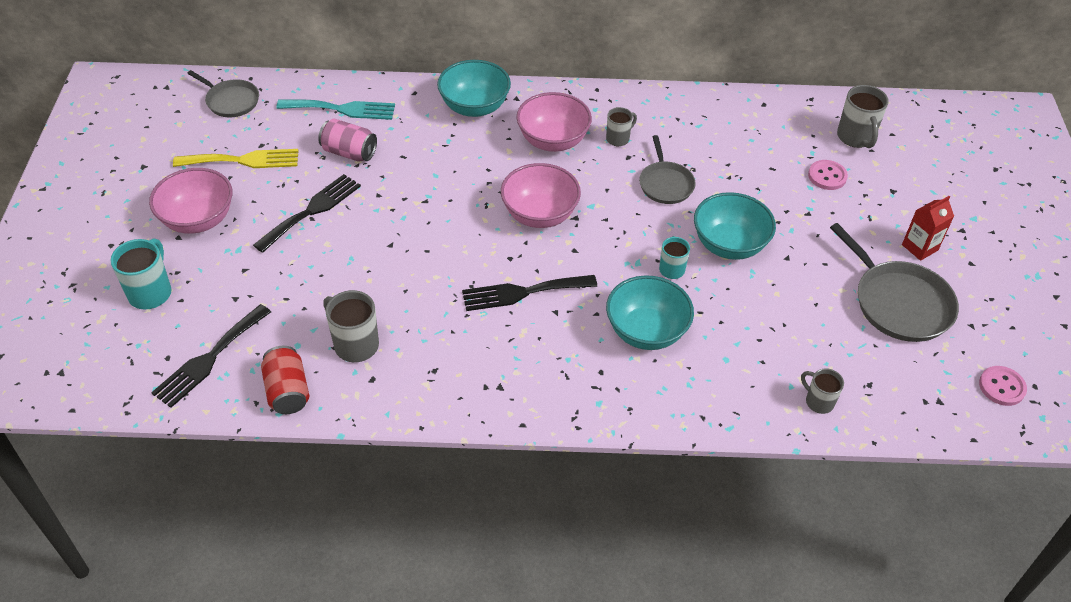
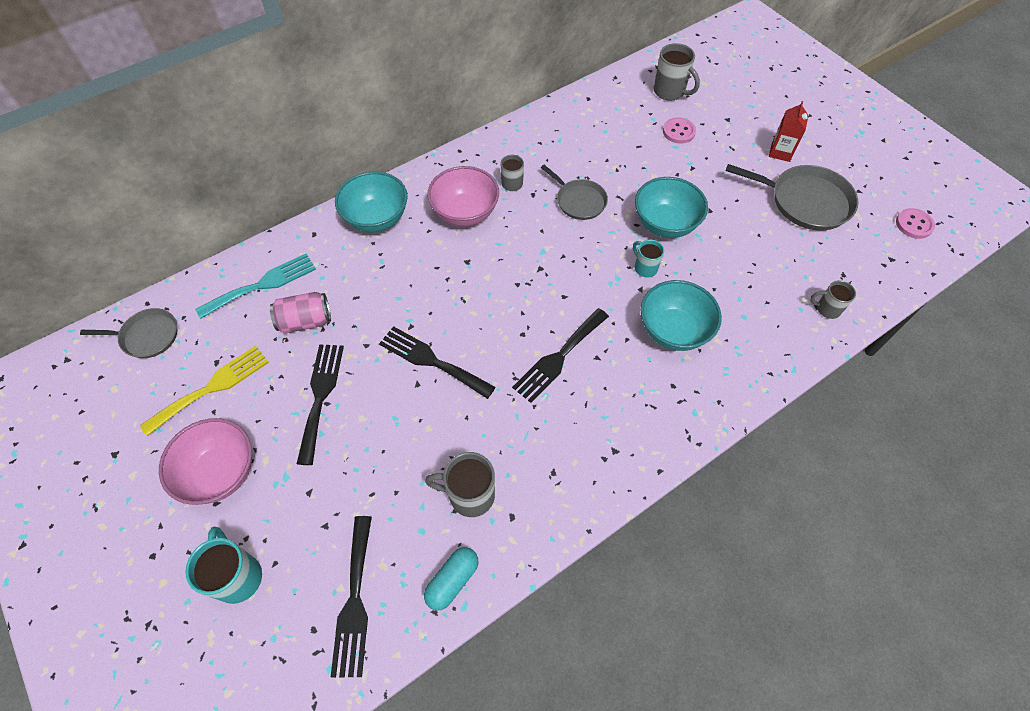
camera: 35 degrees left, 10 degrees up
(287, 391) = (452, 581): red can -> turquoise capsule
(417, 235) = (432, 361): none -> black fork
(539, 214) = (511, 282): pink bowl -> none

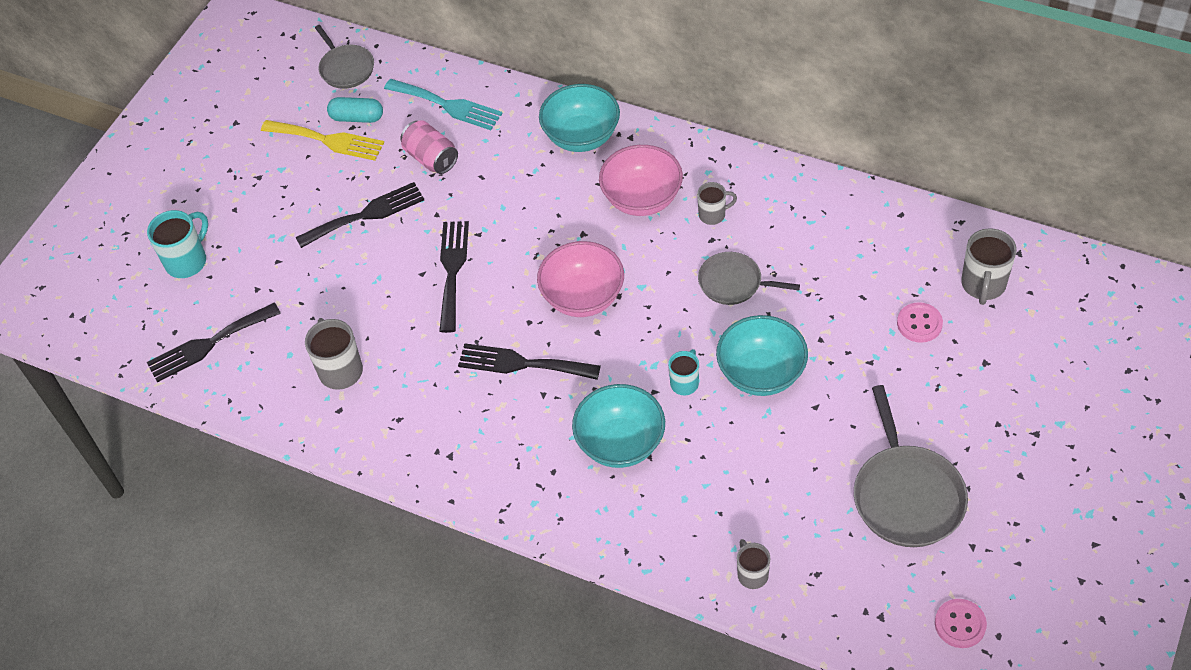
camera: 65 degrees right, 5 degrees down
(220, 472) = (260, 195): pink bowl -> pink bowl (583, 297)
(452, 581) = (260, 398): turquoise capsule -> turquoise capsule (357, 117)
(579, 201) = (733, 283): grey pan -> grey pan turned 90 degrees clockwise
(780, 152) = (972, 439): red carton -> none

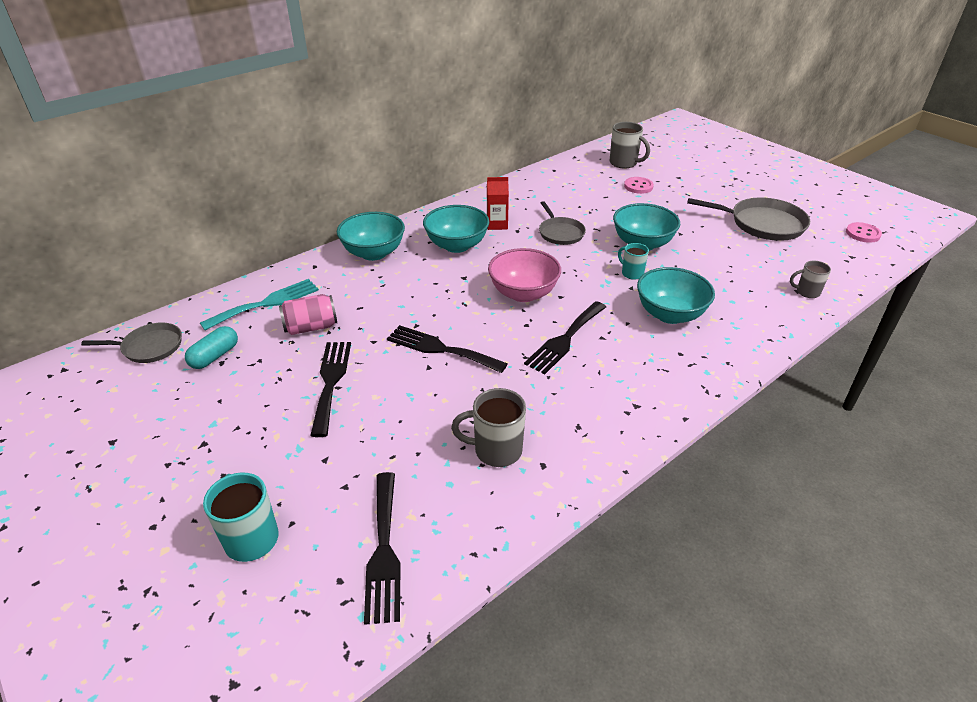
camera: 70 degrees left, 15 degrees down
(328, 140) = (217, 382): yellow fork -> none
(642, 199) = (457, 245): pink bowl -> turquoise bowl
(713, 215) = (497, 224): grey mug -> red carton
(733, 283) = (560, 233): grey pan -> grey pan turned 60 degrees counterclockwise

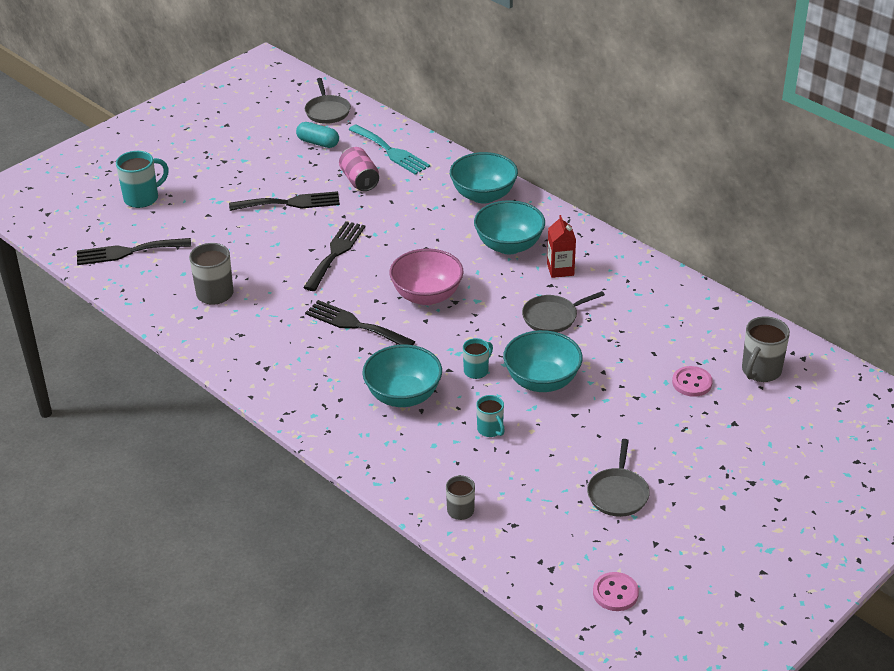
camera: 85 degrees right, 0 degrees up
(706, 271) = (490, 430): none -> turquoise mug
(763, 224) = (618, 493): grey pan -> grey pan, size x0.62

